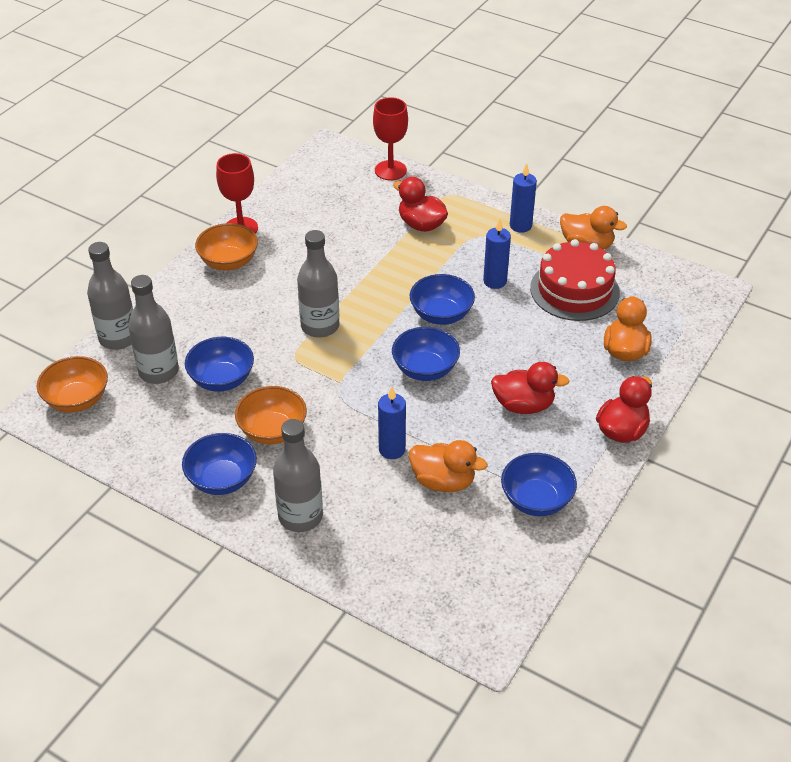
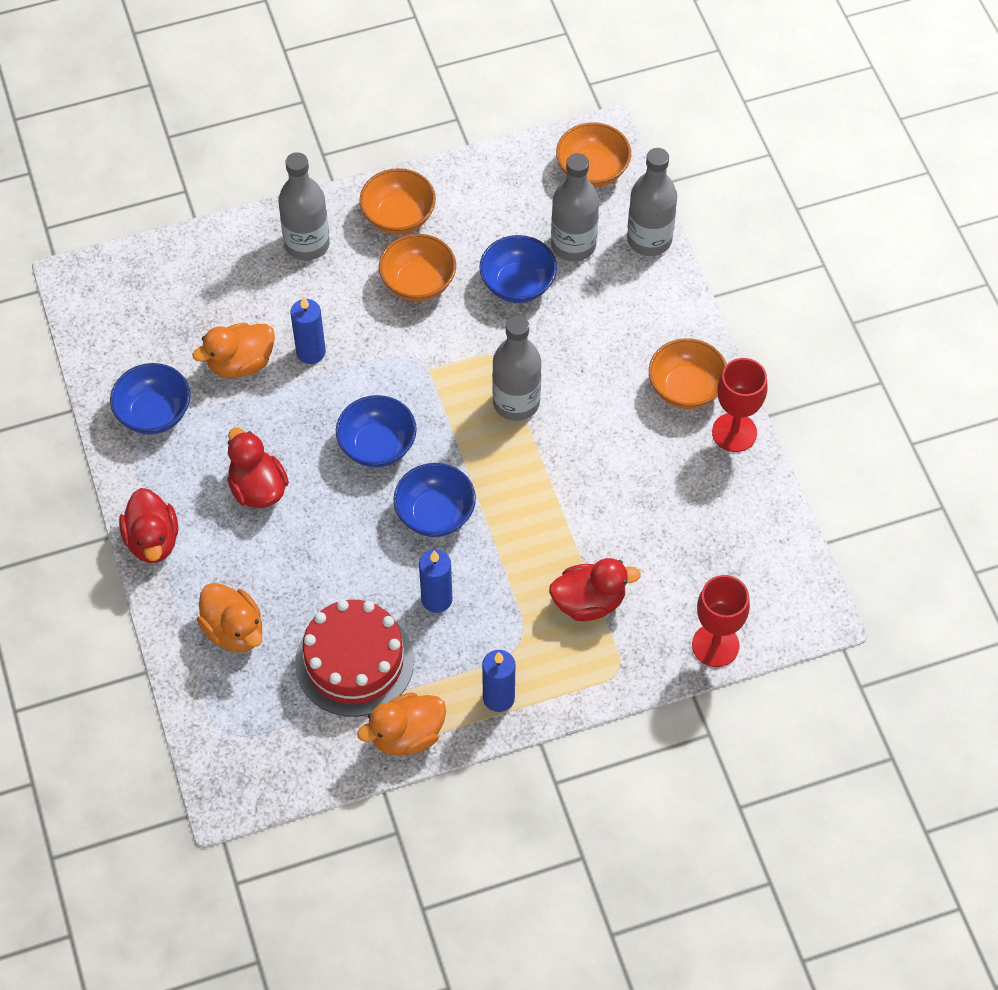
camera: 130 degrees right, 15 degrees up
(222, 479) = (398, 217): blue bowl -> orange bowl
(523, 405) = (258, 488): red duck -> red duck turned 105 degrees clockwise

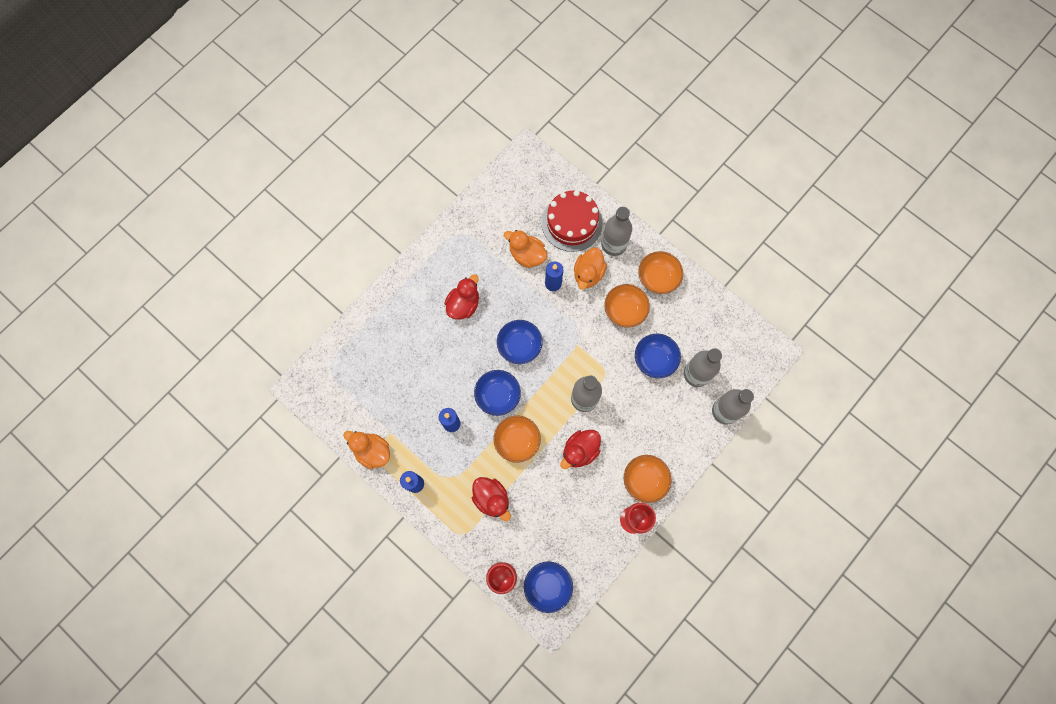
camera: 60 degrees right, 15 degrees up
(153, 540) = (409, 274): red duck -> red duck (580, 451)
(154, 413) = (476, 233): blue bowl -> blue bowl (547, 586)
(234, 630) = (383, 339): orange duck -> orange duck (588, 274)
(354, 662) = (397, 404): red cake -> red cake (572, 223)
(592, 170) = (749, 358): orange bowl -> orange bowl (517, 441)

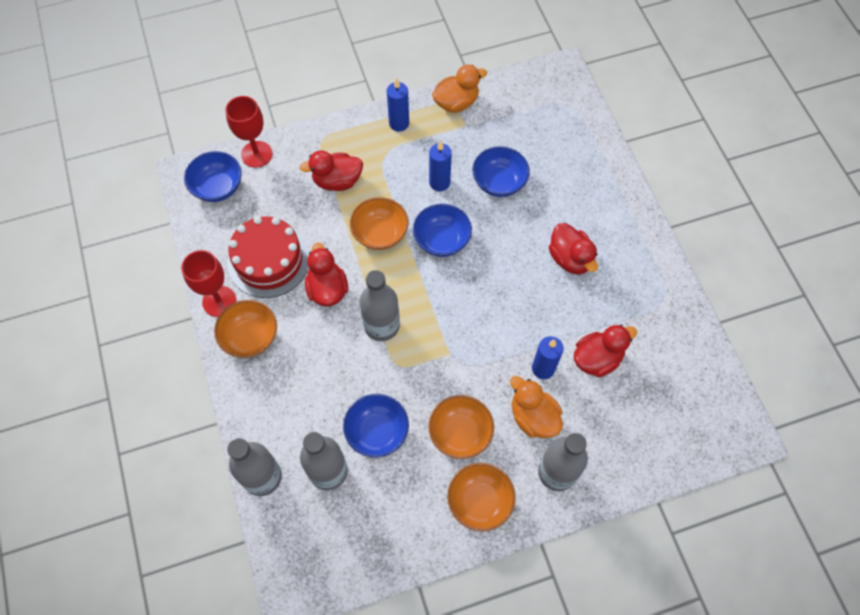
camera: 120 degrees right, 10 degrees down
(519, 346) = (486, 291): blue bowl -> blue bowl (499, 182)
(527, 255) = (597, 359): orange duck -> red duck
(572, 223) = (614, 436): red cake -> red cake (268, 260)

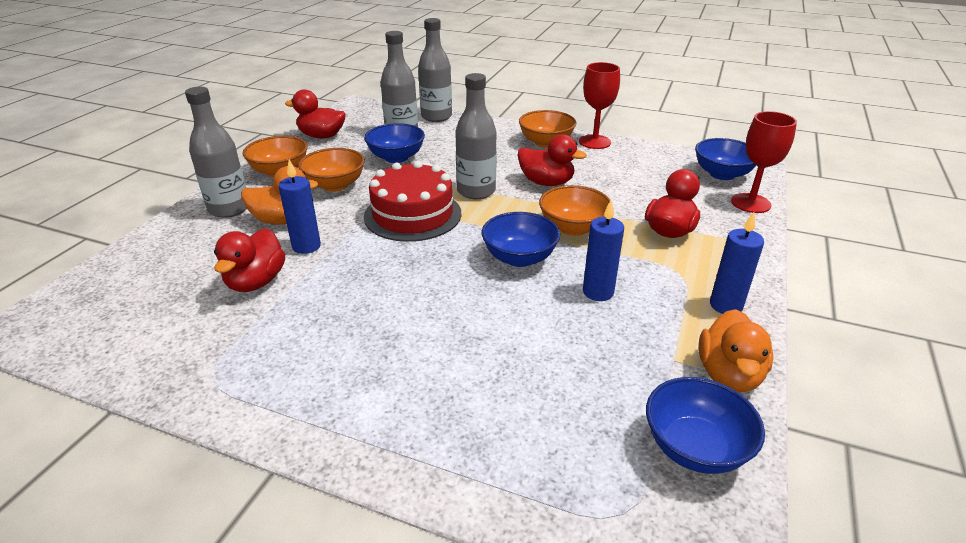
camera: 130 degrees right, 30 degrees down
(268, 260) = (610, 170): red cake -> red cake (413, 214)
(499, 182) = (547, 338): blue bowl -> blue bowl (695, 447)
(570, 259) = (374, 332): red duck -> red duck (321, 136)

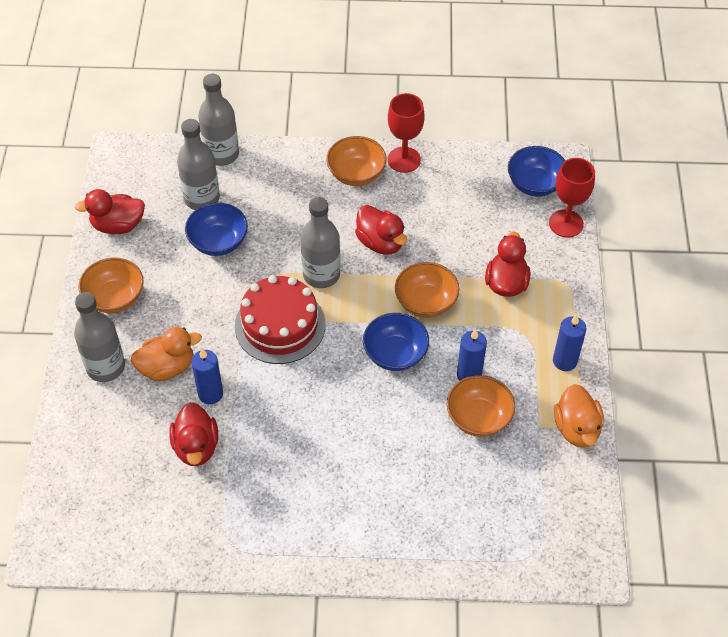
camera: 20 degrees left, 20 degrees up
(335, 185) = (183, 303): orange bowl -> orange bowl (478, 418)
(546, 182) = (380, 242): red duck -> red duck turned 45 degrees clockwise
(695, 447) = (565, 494): blue bowl -> none

